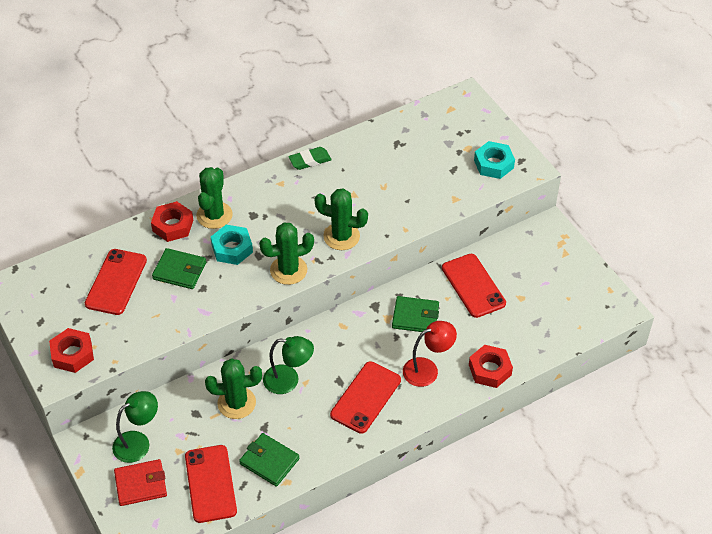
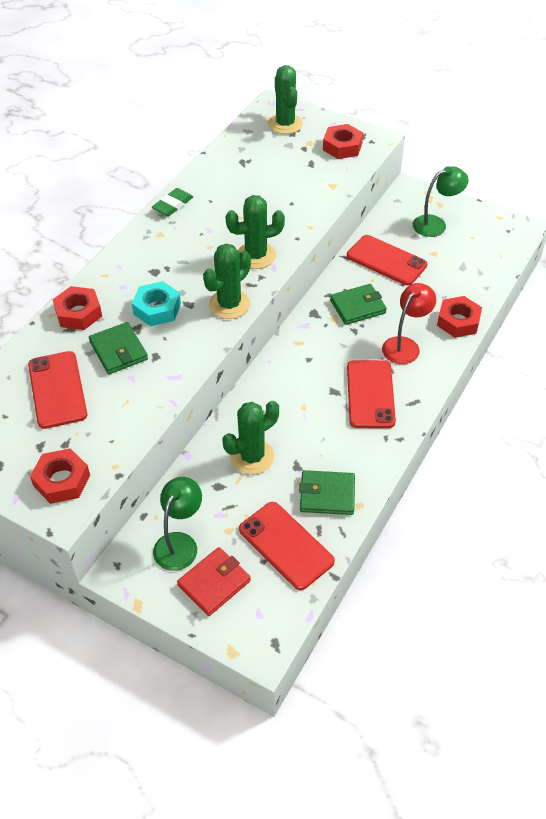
camera: 30 degrees left, 0 degrees up
(179, 271) = (118, 351): green wallet -> green wallet turned 75 degrees clockwise
(214, 215) = (115, 287): green cactus -> green cactus (285, 124)
(288, 380) = (286, 413): green lamp -> green lamp (436, 224)
(493, 164) = (342, 146): turquoise nut -> red nut

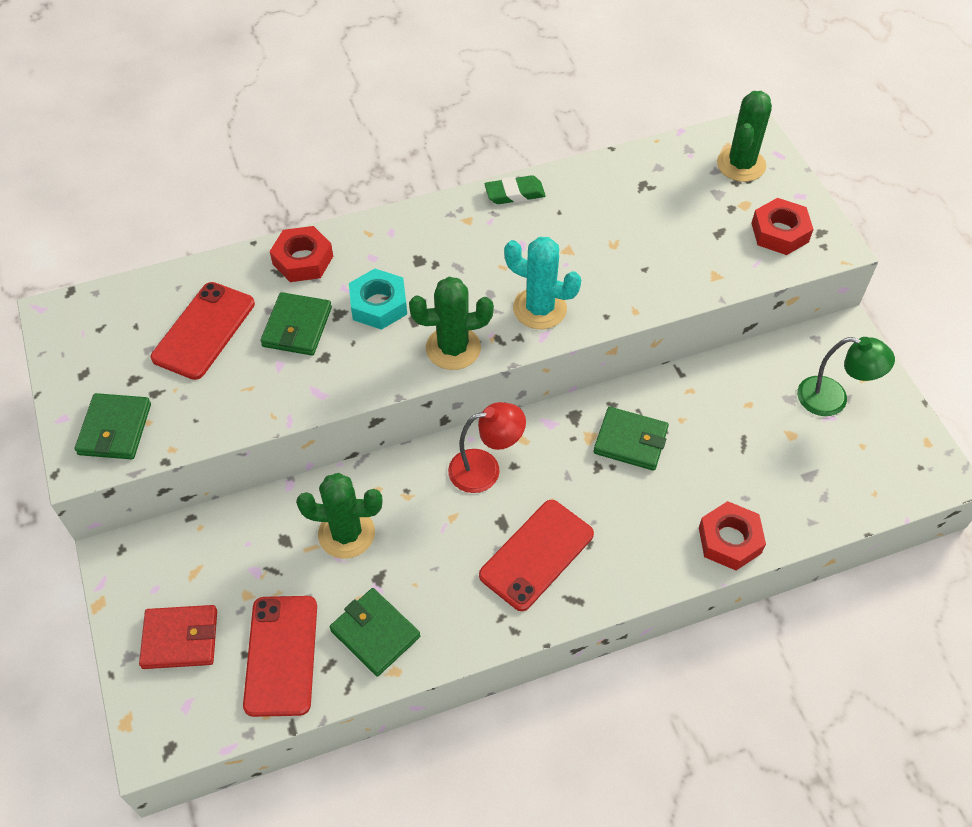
camera: 40 degrees right, 5 degrees up
(62, 480) = (115, 429): red nut -> green wallet
(180, 543) = (192, 572): green lamp -> none
(256, 255) = (539, 309): green cactus -> turquoise cactus
(386, 260) = (723, 406): red phone -> none
(405, 345) = (636, 525): red lamp -> red lamp (485, 469)

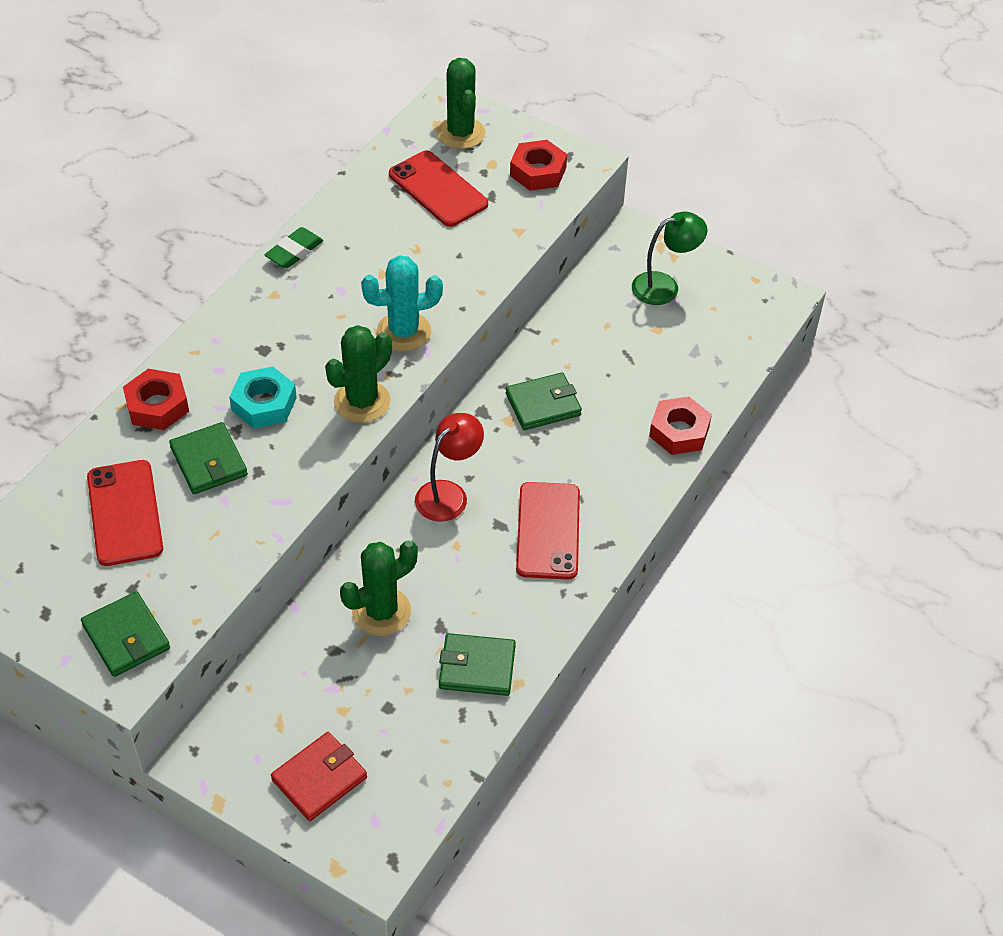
camera: 40 degrees left, 5 degrees down
(281, 655) = (417, 733): red phone -> red phone (438, 189)

